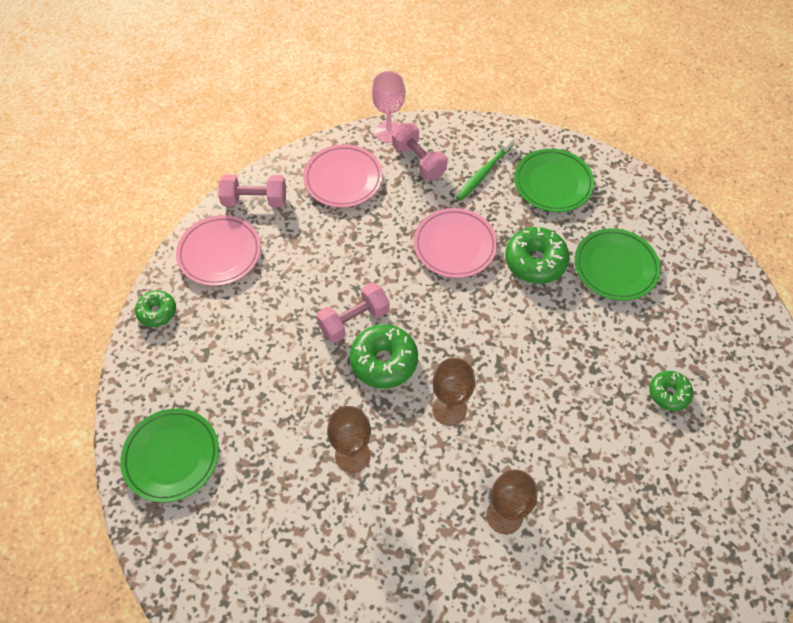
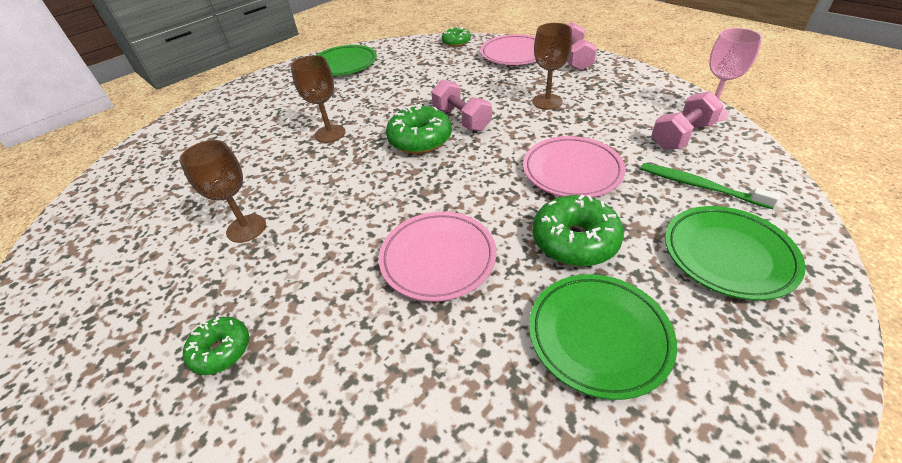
camera: 90 degrees right, 15 degrees down
(343, 179) = (624, 95): pink plate -> pink plate (438, 258)
(449, 409) = (367, 183): brown goblet -> brown goblet (547, 101)
(668, 393) = (372, 406): green donut -> green donut (221, 350)

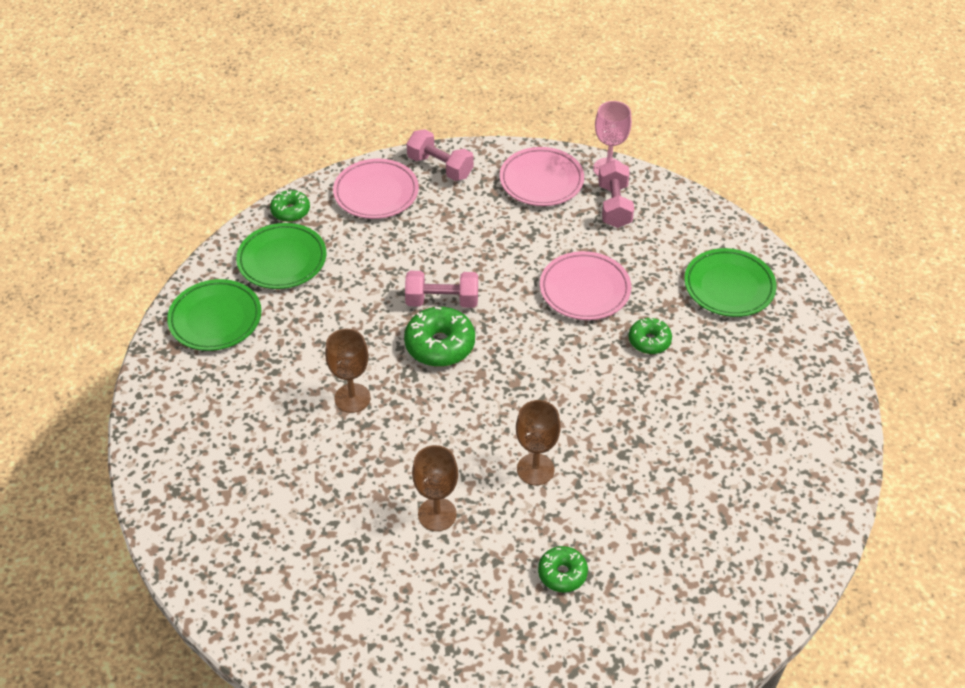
camera: 55 degrees left, 5 degrees up
(438, 258) = (594, 418): pink plate -> pink plate (541, 181)
(547, 101) = (483, 234): brown goblet -> brown goblet (535, 469)
(574, 240) = (649, 341): green donut -> green donut, size x0.61
(598, 336) = (724, 386): green plate -> green plate (282, 260)
(699, 186) = (667, 245): green toothbrush -> none

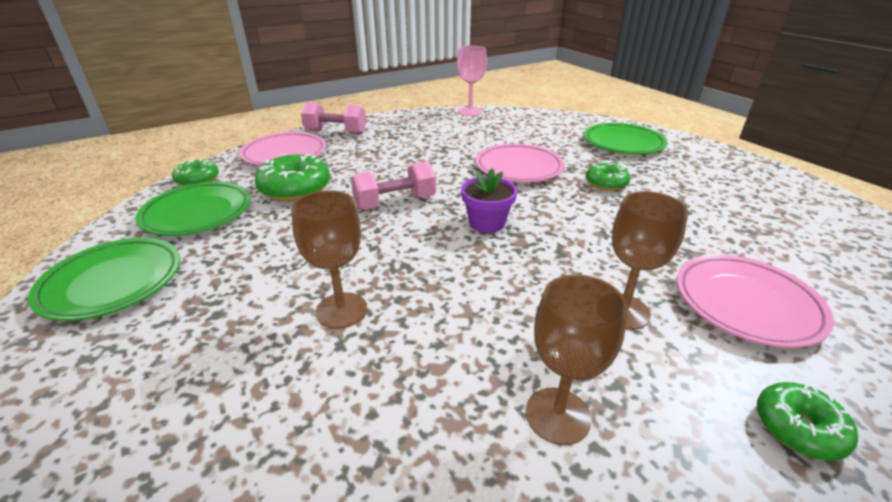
camera: 25 degrees left, 15 degrees down
(440, 345) = (417, 234): green donut -> green donut (295, 189)
(502, 352) = (487, 223): none -> purple flower pot
(541, 181) = (425, 124): pink plate -> pink plate (746, 304)
(614, 206) = (493, 125): pink dumbbell -> none

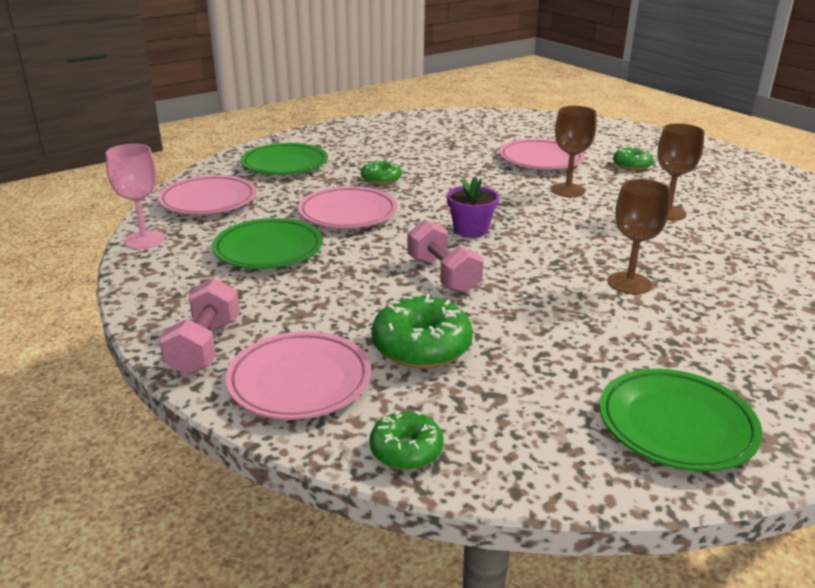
camera: 95 degrees left, 5 degrees down
(198, 213) = (510, 413): green plate -> green plate (268, 250)
(535, 123) = (208, 201): none -> pink plate

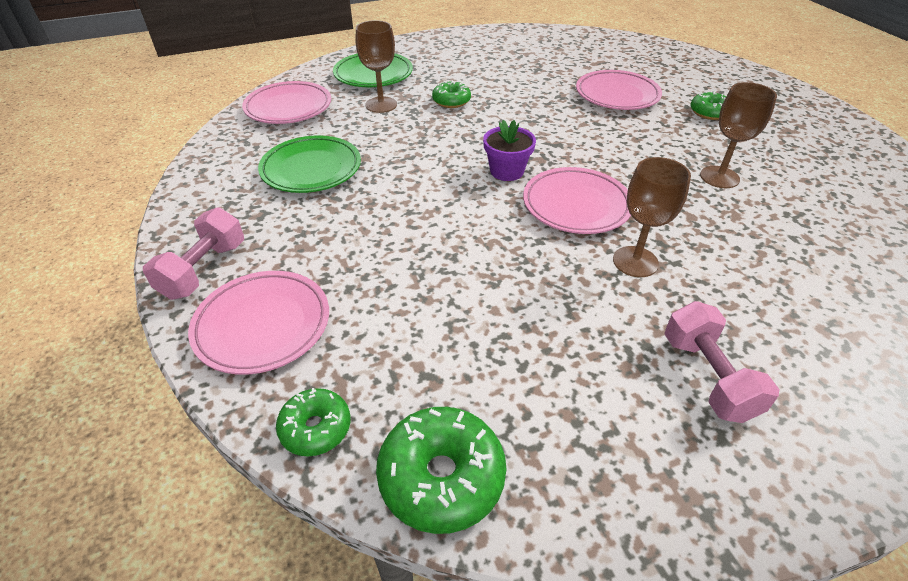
camera: 15 degrees right, 15 degrees up
(144, 240) = (215, 144): pink goblet -> none
(348, 213) = (401, 137): pink plate -> pink plate (576, 205)
(421, 347) = (391, 305): green donut -> green donut (441, 477)
(443, 275) = (453, 222): pink dumbbell -> pink dumbbell (708, 377)
(567, 190) = (626, 136): brown goblet -> brown goblet (381, 105)
(676, 425) = (598, 457): green plate -> none

